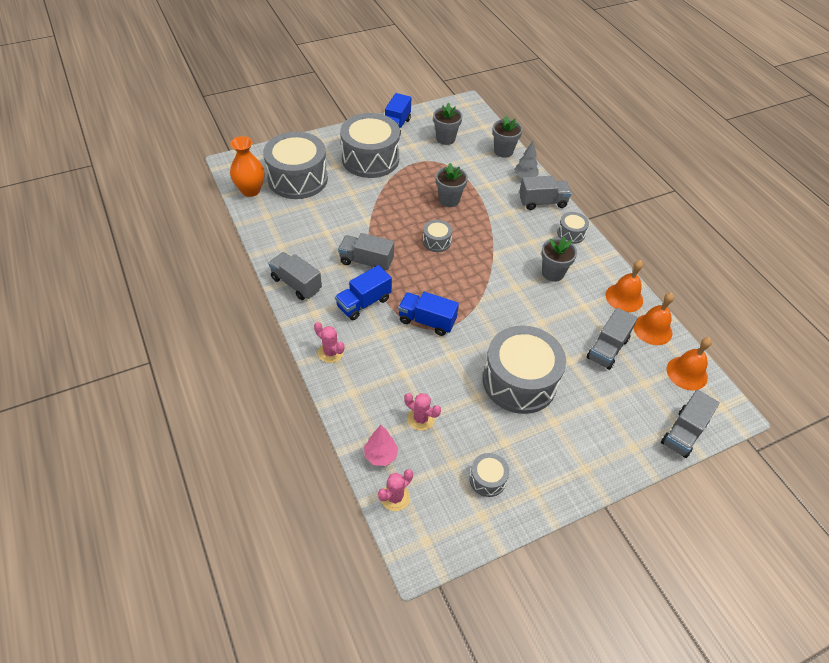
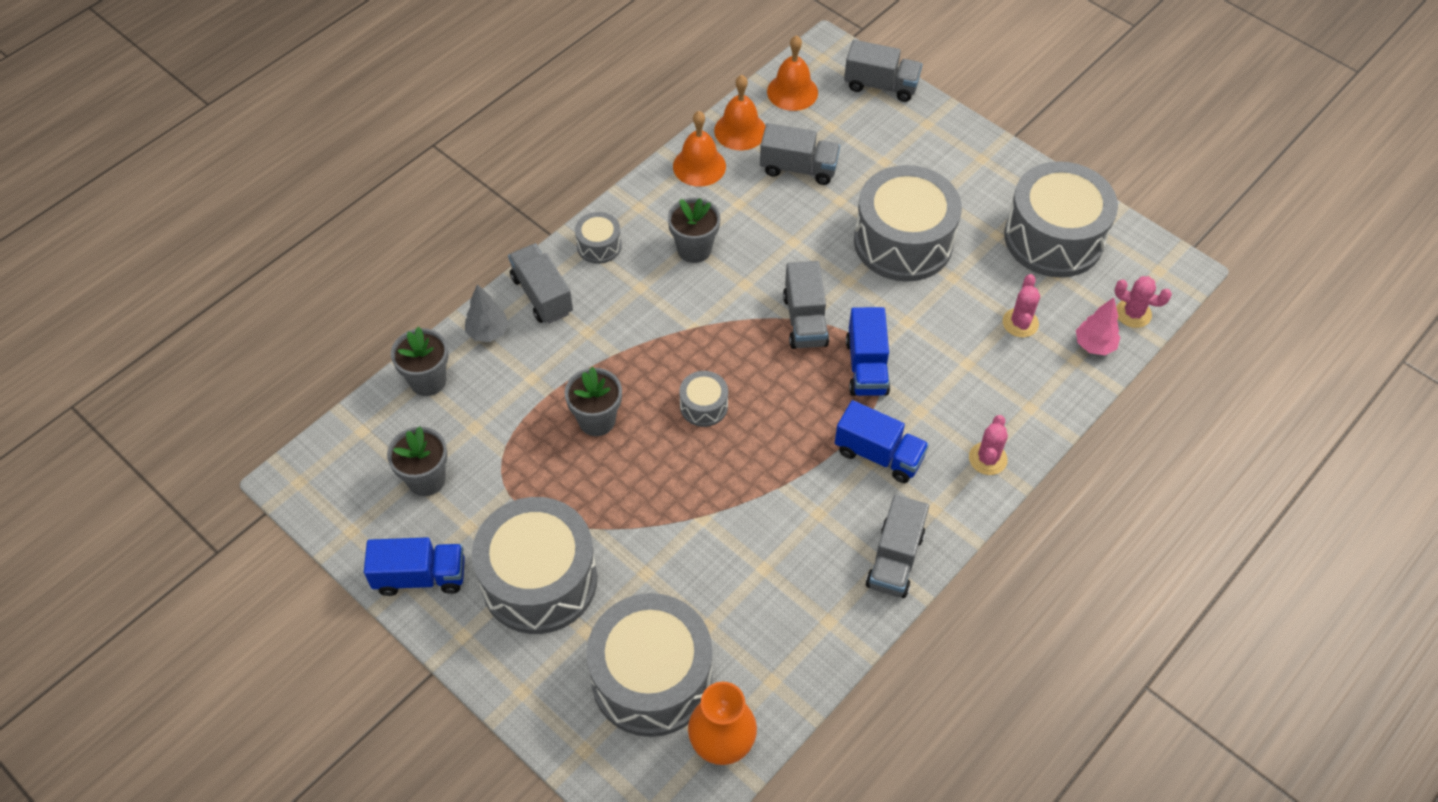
camera: 110 degrees left, 5 degrees up
(366, 261) = (796, 484): grey truck -> grey truck (805, 320)
(487, 479) = (1053, 238): grey drum -> grey drum, size x2.23

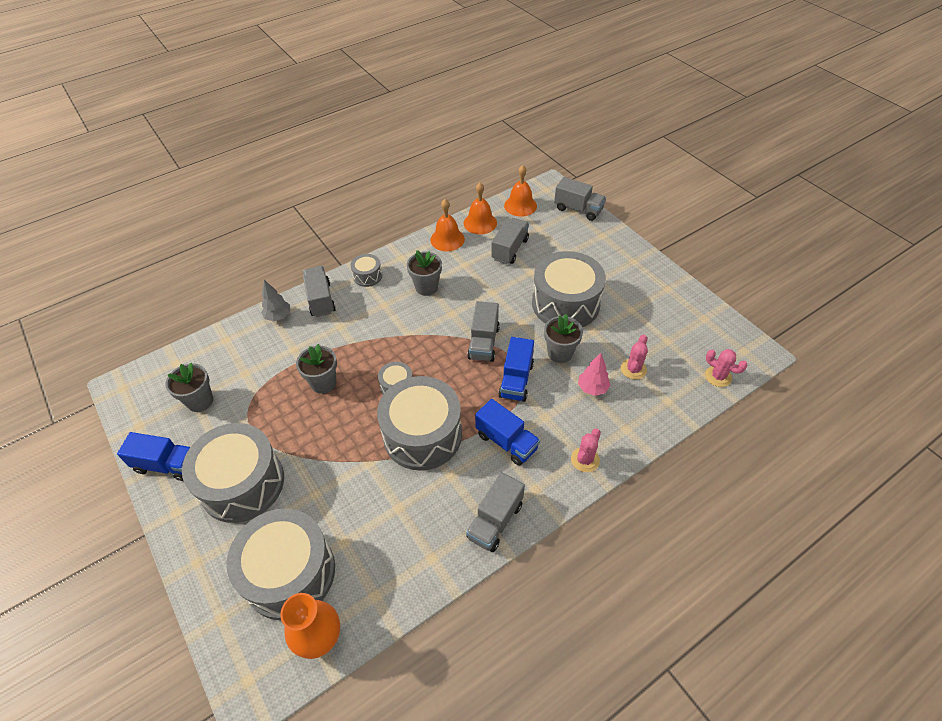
camera: 15 degrees right, 5 degrees down
(428, 381) = (229, 339): grey flower pot -> grey flower pot (560, 353)
(798, 168) = (510, 249): grey truck -> grey truck turned 90 degrees counterclockwise
(1053, 238) = (671, 317): grey drum -> grey drum (422, 435)
(1094, 345) = (684, 393): pink tree -> pink tree (592, 388)

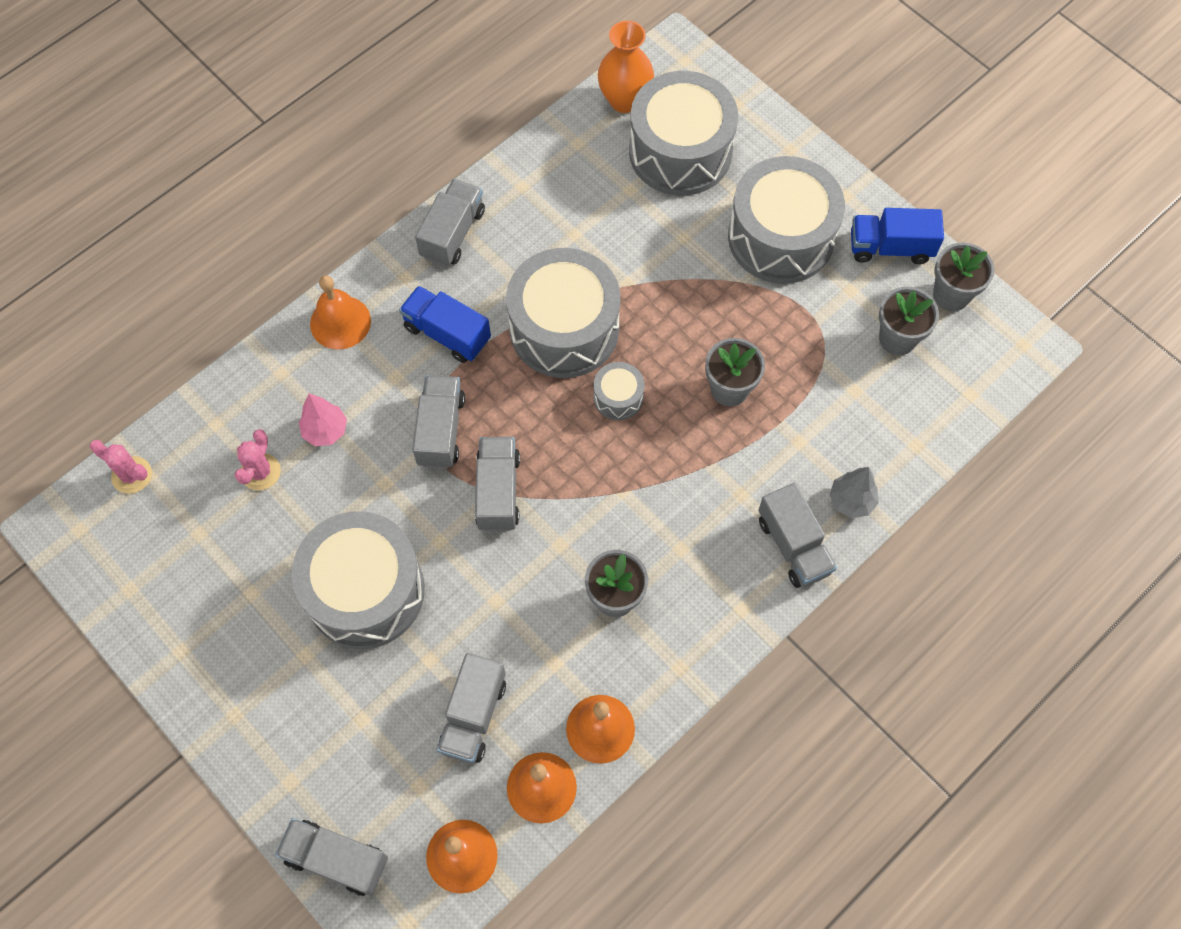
camera: 170 degrees right, 15 degrees up
(367, 276) = (728, 611): grey drum -> none
(516, 380) = (441, 430): blue truck -> grey truck
(560, 353) = (374, 487): grey flower pot -> grey flower pot (951, 295)
(585, 459) = (340, 322): pink cactus -> orange bell

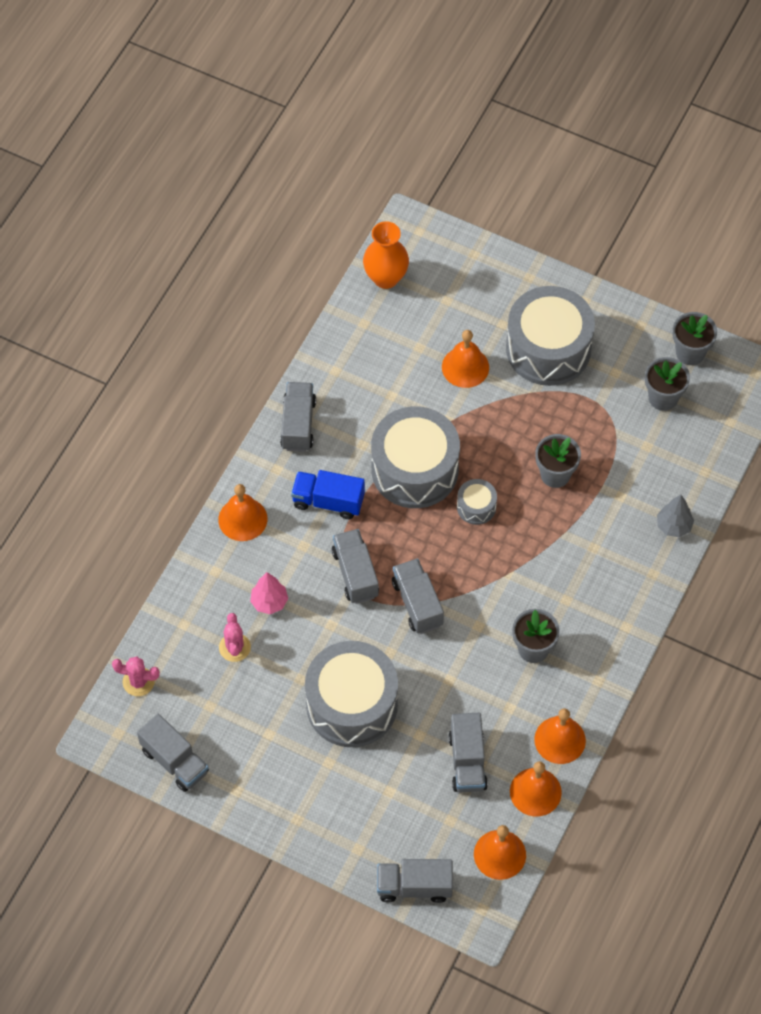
camera: 20 degrees left, 5 degrees down
(674, 228) = (465, 367): none -> orange bell
(680, 152) = (445, 306): grey drum -> none
(793, 545) = (645, 571): grey truck -> grey truck (174, 761)
(890, 247) = (632, 331): blue truck -> none

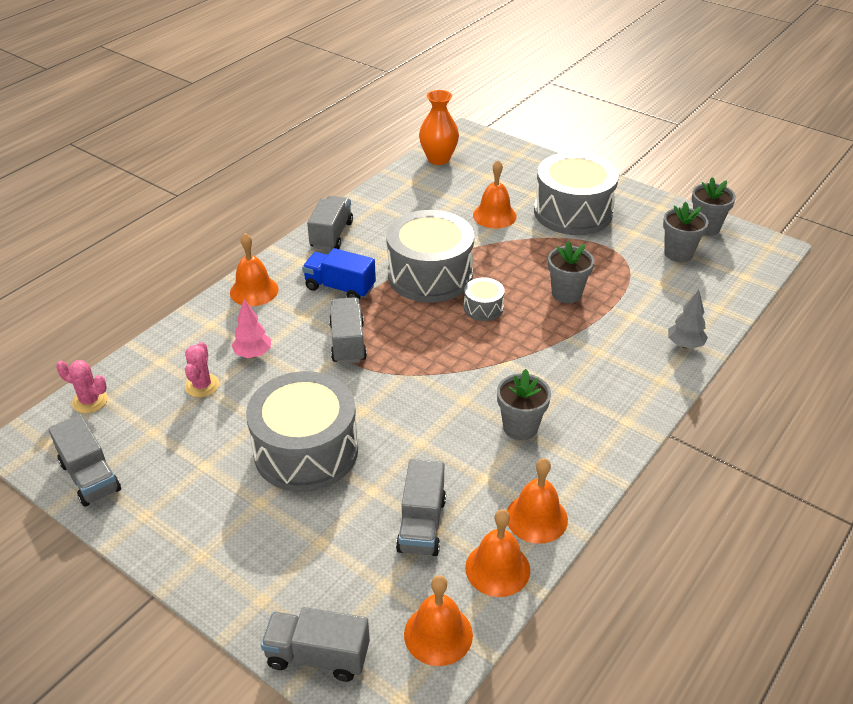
camera: 10 degrees right, 20 degrees down
(417, 603) = (404, 373): grey truck -> none

